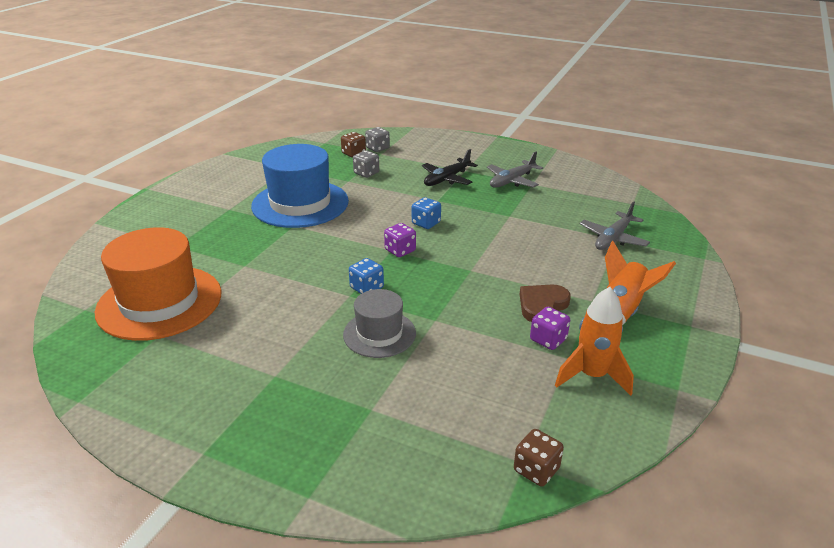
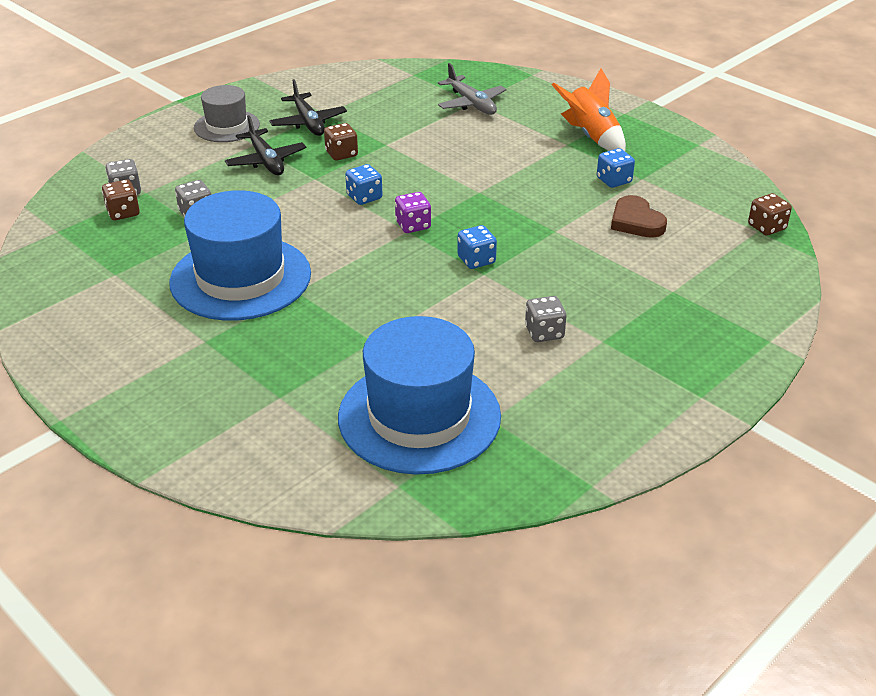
camera: 70 degrees left, 5 degrees up
(159, 302) = (419, 416): orange hat -> blue hat
(277, 341) = (544, 332): none -> grey dice
(379, 334) = (563, 267): grey hat -> grey hat (227, 126)
(479, 202) = (341, 154): none -> brown dice
(512, 181) = (308, 122): grey plane -> black plane
(542, 305) = (562, 170): brown heart -> brown heart (636, 221)
(548, 340) = (614, 180): purple dice -> blue dice
(592, 376) = (669, 174): orange rocket -> none

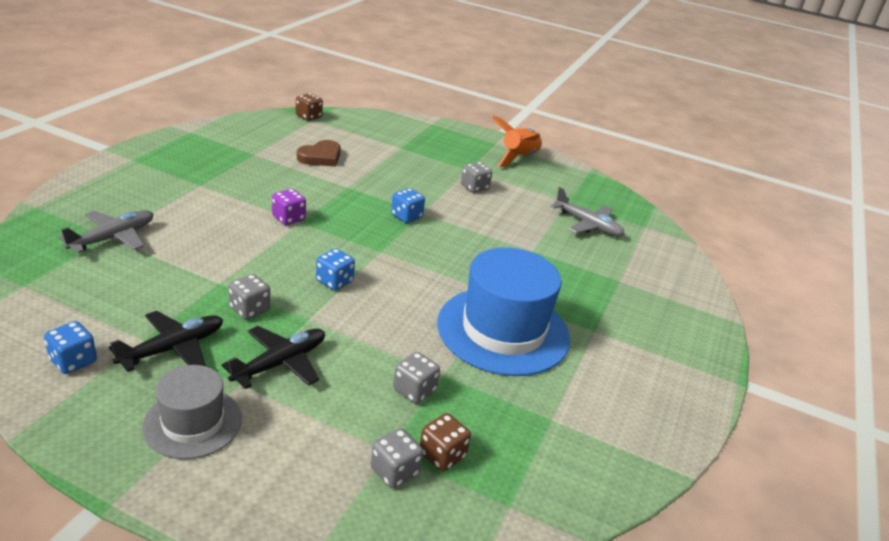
camera: 115 degrees left, 5 degrees down
(341, 154) = (249, 309): brown dice -> grey dice
(413, 225) = (371, 249): purple dice -> purple dice (288, 218)
(419, 416) = (587, 225): blue hat -> grey plane
(591, 136) = (183, 174): orange rocket -> orange rocket (518, 158)
(614, 180) = (261, 164): blue dice -> blue dice (73, 361)

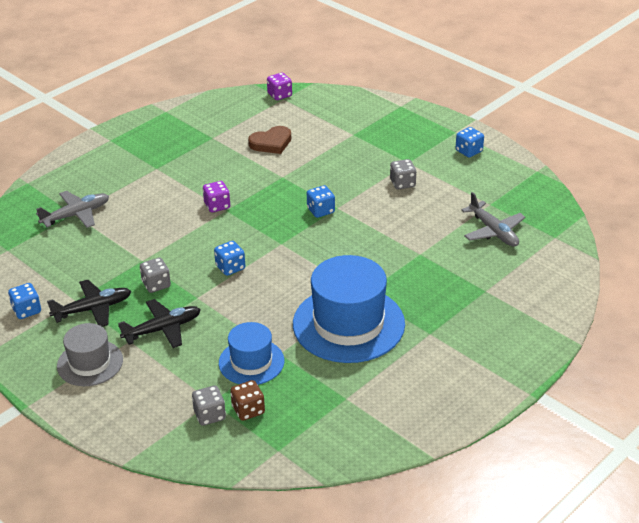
camera: 25 degrees right, 5 degrees up
(308, 116) = (279, 95): brown dice -> purple dice
(414, 390) = (251, 362): grey dice -> blue hat
(518, 158) = (469, 151): orange rocket -> blue dice

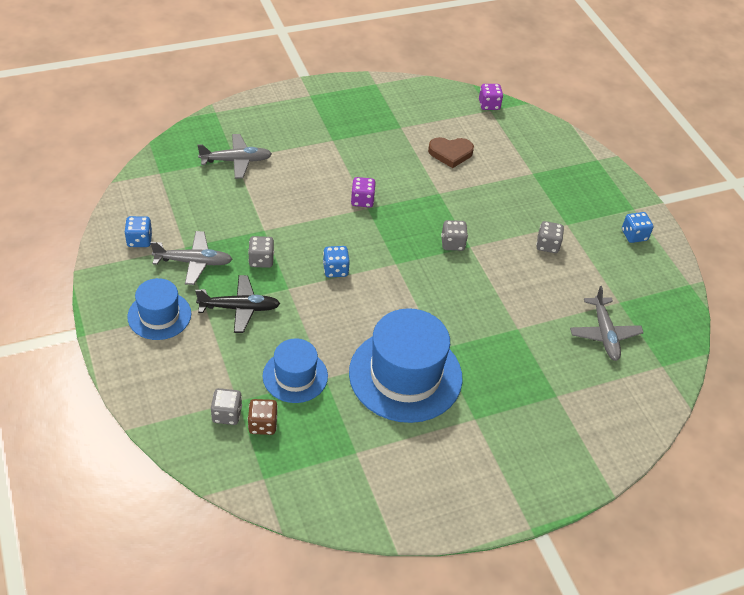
camera: 20 degrees right, 10 degrees up
(90, 363) = (159, 315): grey hat -> blue hat
(92, 309) = (193, 262): black plane -> grey plane
(320, 211) = (452, 243): blue dice -> grey dice

